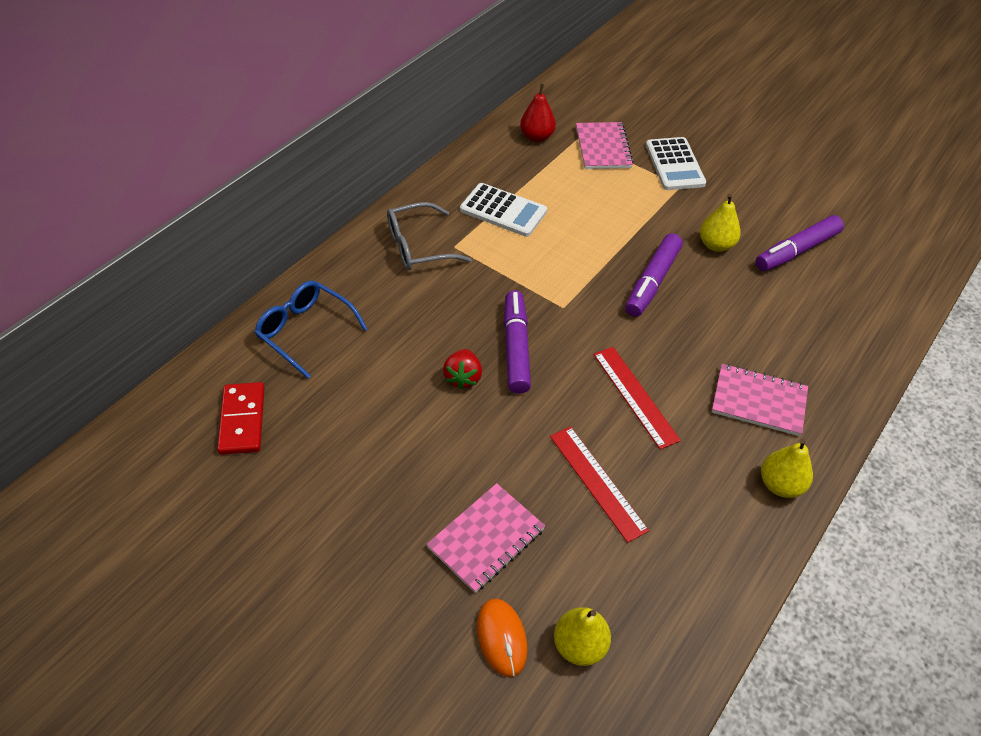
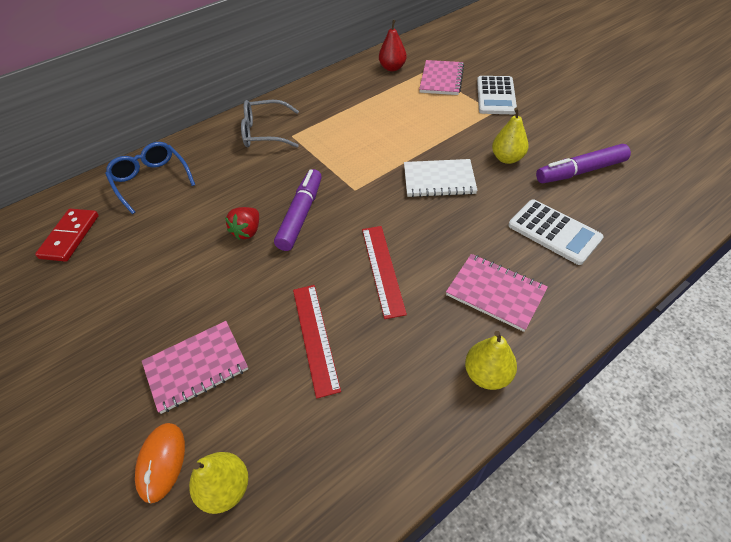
camera: 20 degrees right, 0 degrees up
(503, 210) = (341, 115): white calculator -> white calculator (554, 232)
(652, 282) = (439, 180): purple marker -> white notebook

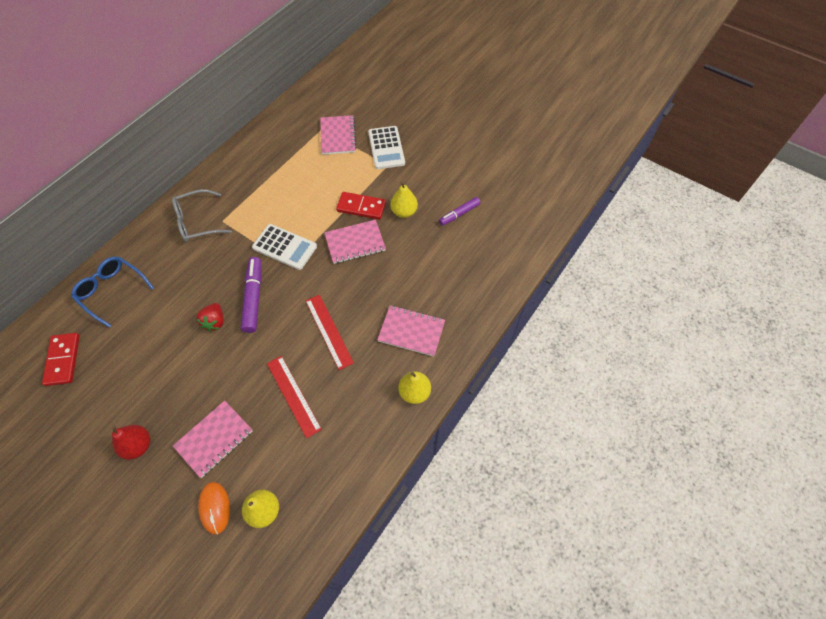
camera: 20 degrees left, 10 degrees up
(392, 68) = (292, 129): red pear -> red pear (138, 445)
(439, 180) = (355, 243): white notebook -> pink notebook
(454, 146) = (361, 207): none -> red domino
(554, 232) = (445, 272): white calculator -> white calculator (284, 247)
(580, 171) = (459, 214): purple marker -> purple marker, size x0.64

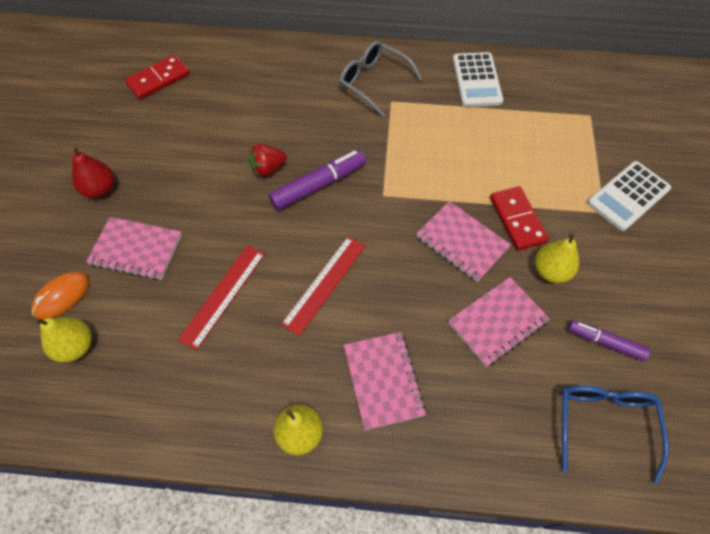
camera: 60 degrees right, 0 degrees up
(112, 291) = (249, 68): blue glasses -> blue glasses (604, 424)
(284, 247) = (402, 175): white calculator -> white calculator (476, 80)
(338, 136) = (595, 136): pink notebook -> pink notebook (497, 322)

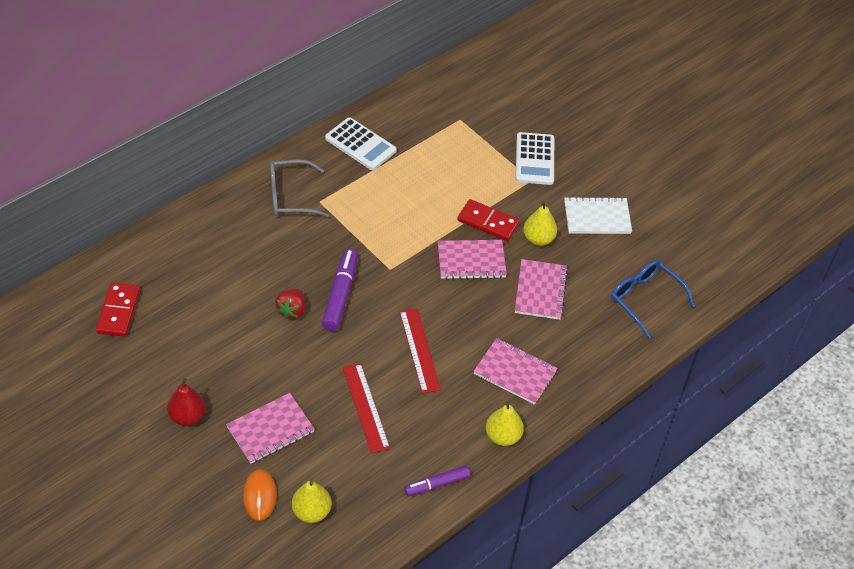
camera: 50 degrees left, 10 degrees down
(605, 342) = (605, 256): purple marker -> purple marker (437, 484)
(637, 296) = (597, 217): none -> white notebook

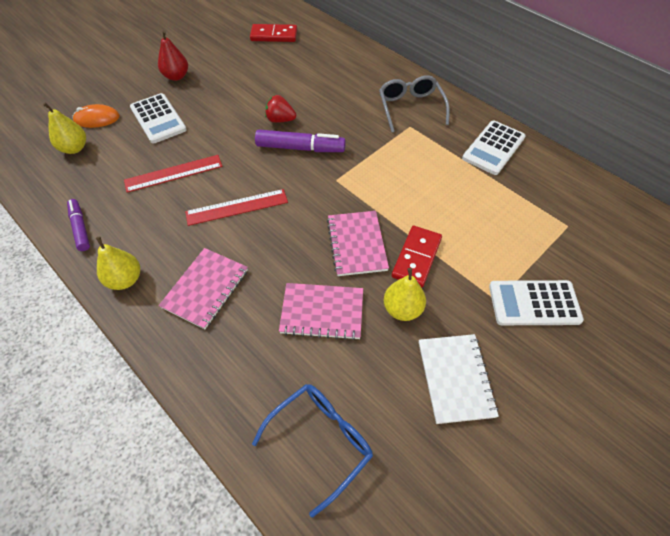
camera: 90 degrees right, 5 degrees up
(270, 429) = (158, 119): pink notebook -> white calculator

